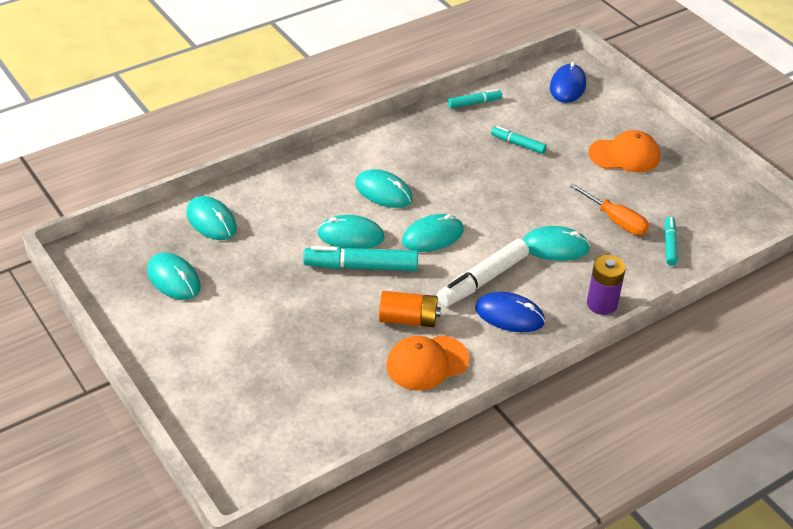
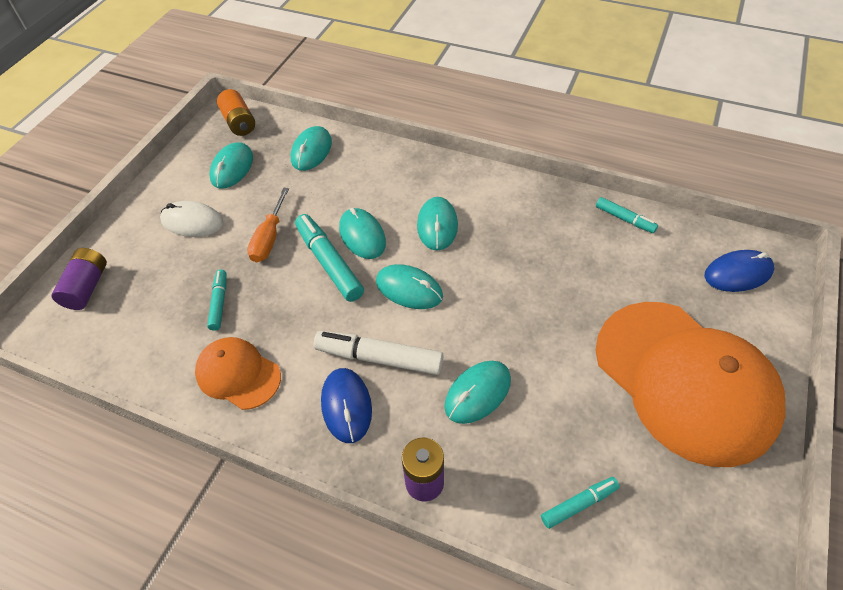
camera: 60 degrees right, 10 degrees up
(219, 331) = (192, 222): none -> white mouse
(230, 429) = (87, 287): none -> purple battery
(408, 319) = (285, 330): orange battery -> orange battery (239, 122)
(518, 144) = (602, 282): turquoise marker -> turquoise marker (219, 303)
(555, 247) = (477, 393): turquoise mouse -> turquoise mouse turned 75 degrees clockwise
(615, 220) = (569, 427): orange screwdriver -> orange screwdriver (269, 238)
(624, 155) = (685, 380): orange cap -> orange cap, size x2.05

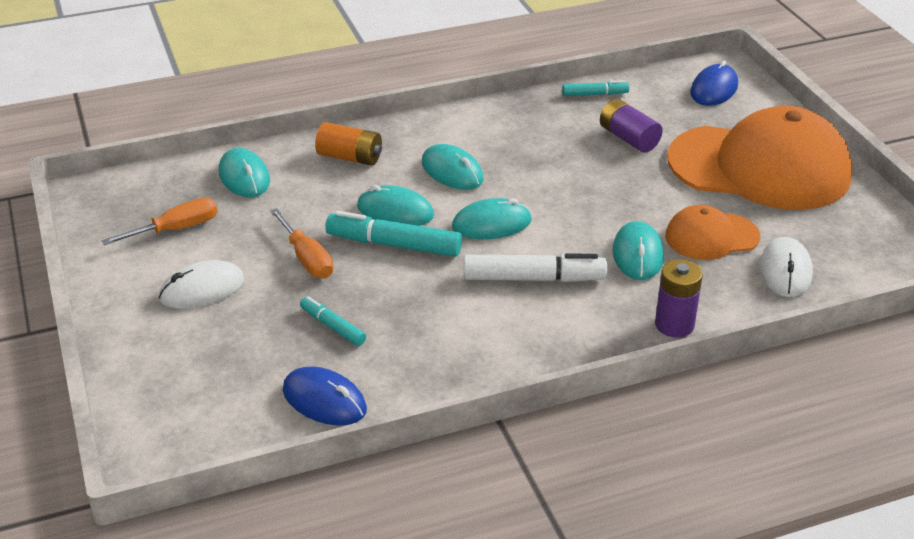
camera: 45 degrees left, 15 degrees down
(87, 287) = (167, 396): purple battery -> purple battery (628, 138)
(232, 168) = (176, 229): turquoise mouse -> orange screwdriver
(238, 374) = (430, 359): orange cap -> orange cap (711, 236)
(239, 122) = (121, 192): orange battery -> orange battery (350, 157)
(346, 406) = (552, 321): blue mouse -> blue mouse (324, 400)
(379, 358) = (533, 278): white marker -> white marker turned 150 degrees counterclockwise
(579, 504) = (785, 271): turquoise marker -> white mouse

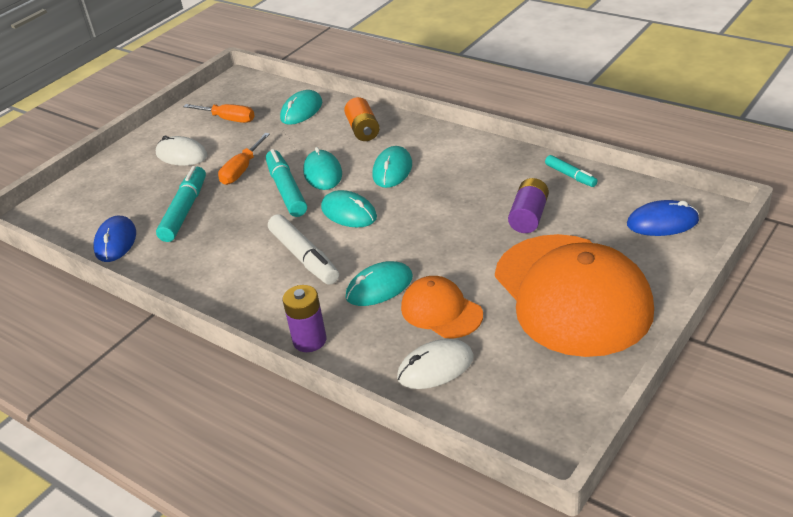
camera: 60 degrees right, 0 degrees up
(332, 326) = (185, 211): turquoise marker -> turquoise marker, size x1.76

